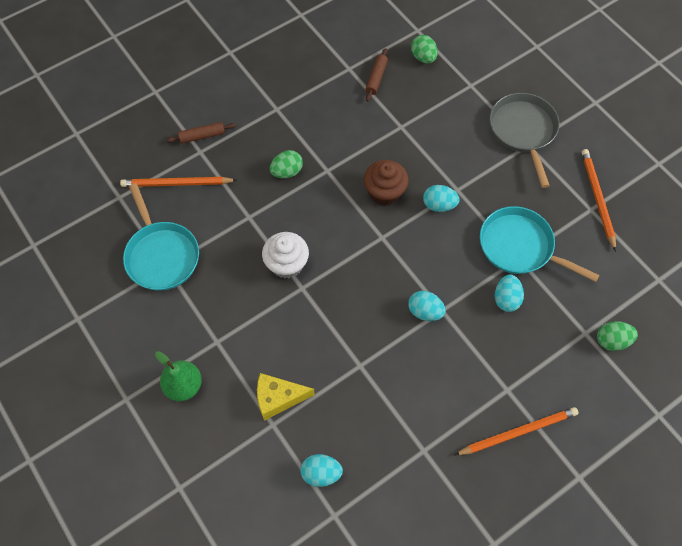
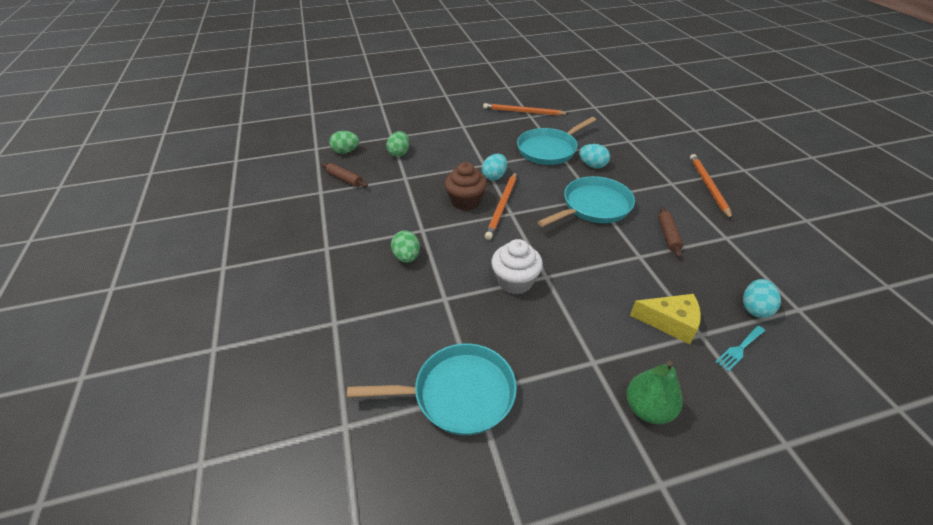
camera: 70 degrees left, 20 degrees down
(176, 184) = (364, 355): orange pencil -> orange pencil (502, 206)
(202, 136) = (315, 315): brown rolling pin -> brown rolling pin (668, 235)
(265, 457) = (739, 349): none -> turquoise fork
(278, 398) = (670, 323): yellow cheese -> yellow cheese turned 90 degrees counterclockwise
(425, 311) = (593, 206): turquoise egg -> turquoise pan
(523, 131) = (450, 125): grey pan -> none
(612, 341) = (637, 132): green egg -> green egg (399, 153)

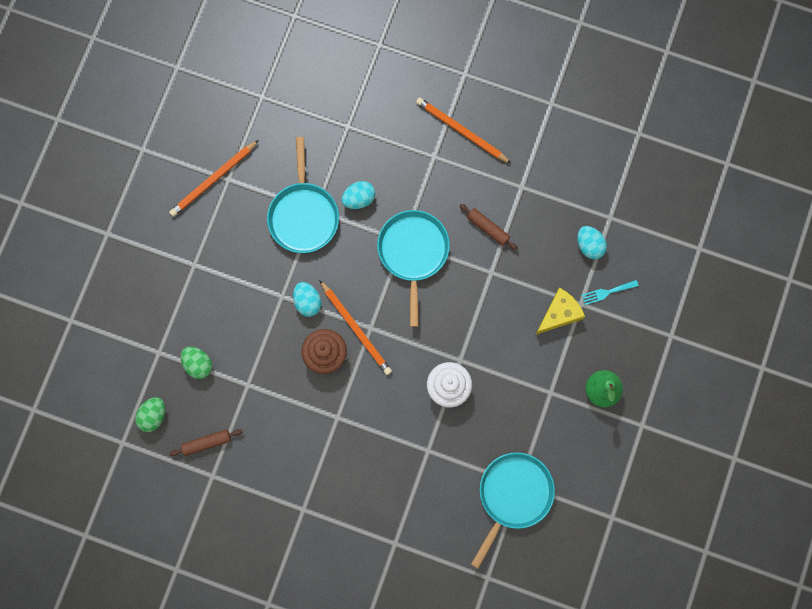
camera: 55 degrees left, 35 degrees up
(407, 257) = (362, 451): green egg -> none
(739, 349) = (607, 292): turquoise fork -> turquoise fork turned 75 degrees clockwise

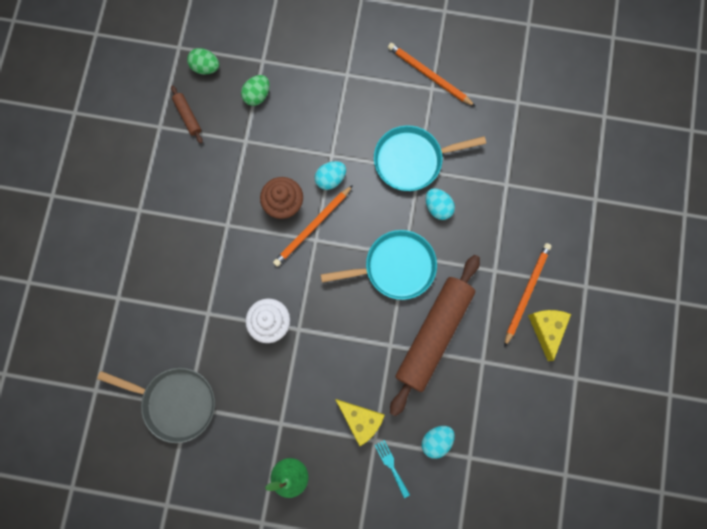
camera: 80 degrees right, 0 degrees up
(488, 228) = (434, 335): brown rolling pin -> brown rolling pin, size x2.45
(500, 120) = (546, 329): none -> yellow cheese
(513, 495) = (175, 402): turquoise pan -> grey pan

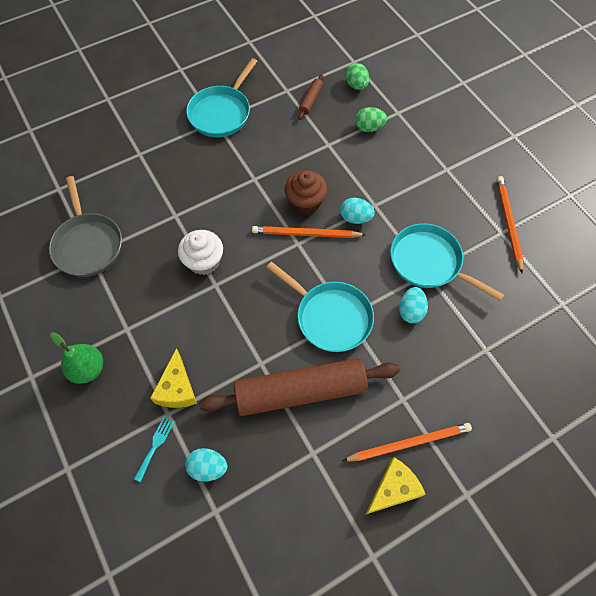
camera: 50 degrees right, 15 degrees down
(135, 198) = (221, 113): none -> turquoise pan

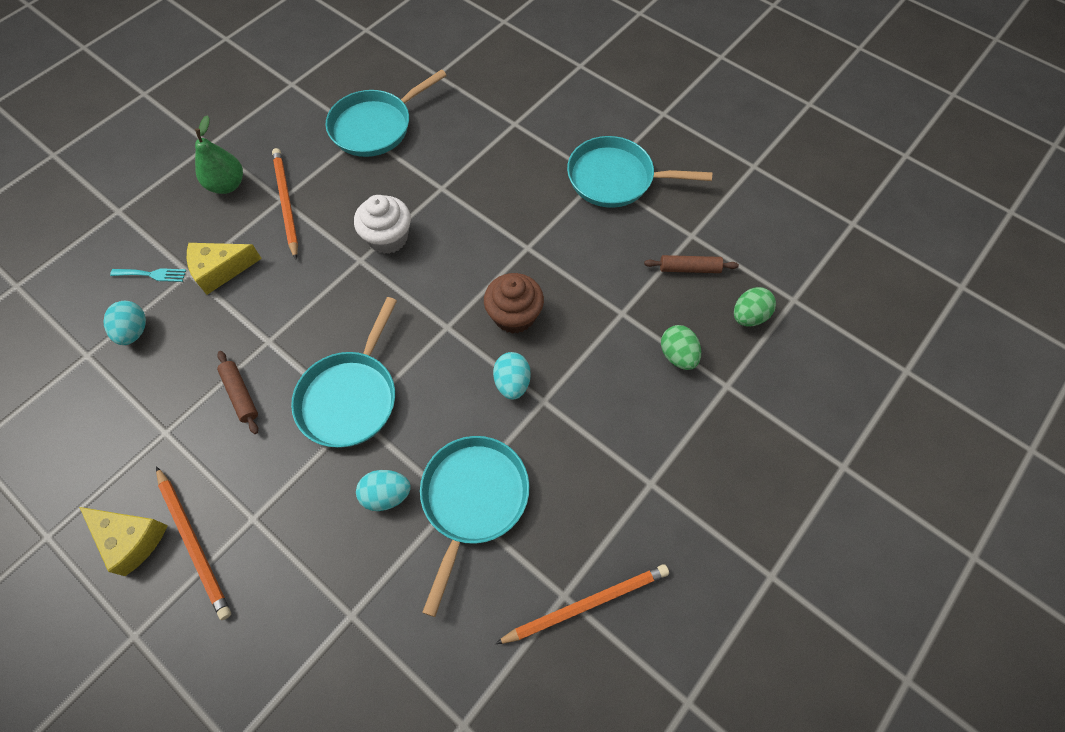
camera: 70 degrees right, 0 degrees up
(88, 244) = (375, 126): grey pan -> turquoise pan
(300, 391) = (240, 394): brown rolling pin -> brown rolling pin, size x0.41
(306, 234) = (465, 331): orange pencil -> orange pencil (286, 203)

